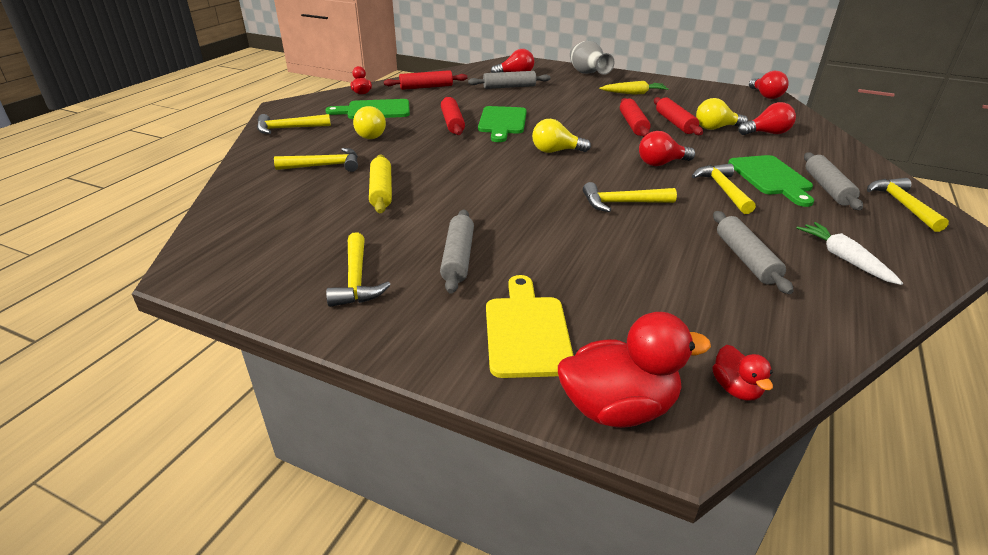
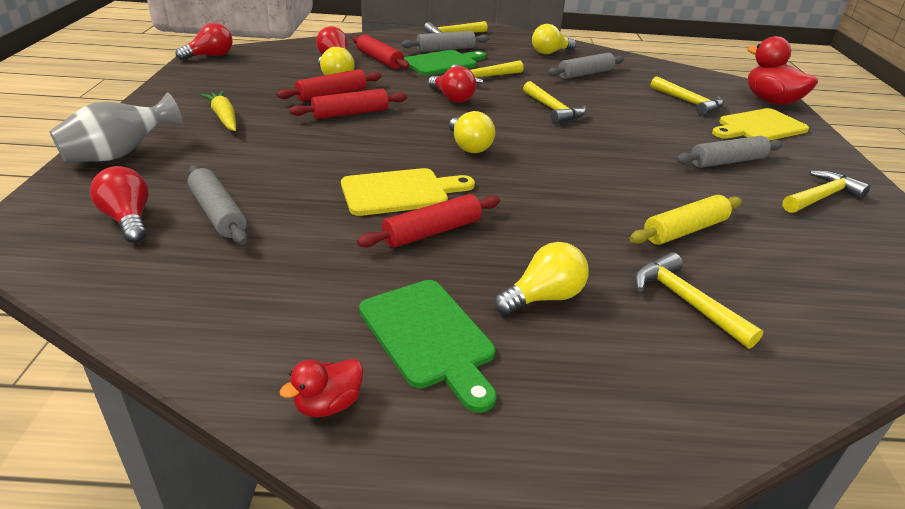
camera: 115 degrees left, 0 degrees up
(288, 128) = (613, 425): yellow hammer -> yellow hammer (688, 102)
(426, 87) = (247, 312): red rolling pin -> red rolling pin (379, 60)
(502, 122) = (400, 192): green cutting board -> yellow cutting board
(736, 388) = (713, 79): red duck -> none
(844, 259) = (550, 52): white carrot -> yellow light bulb

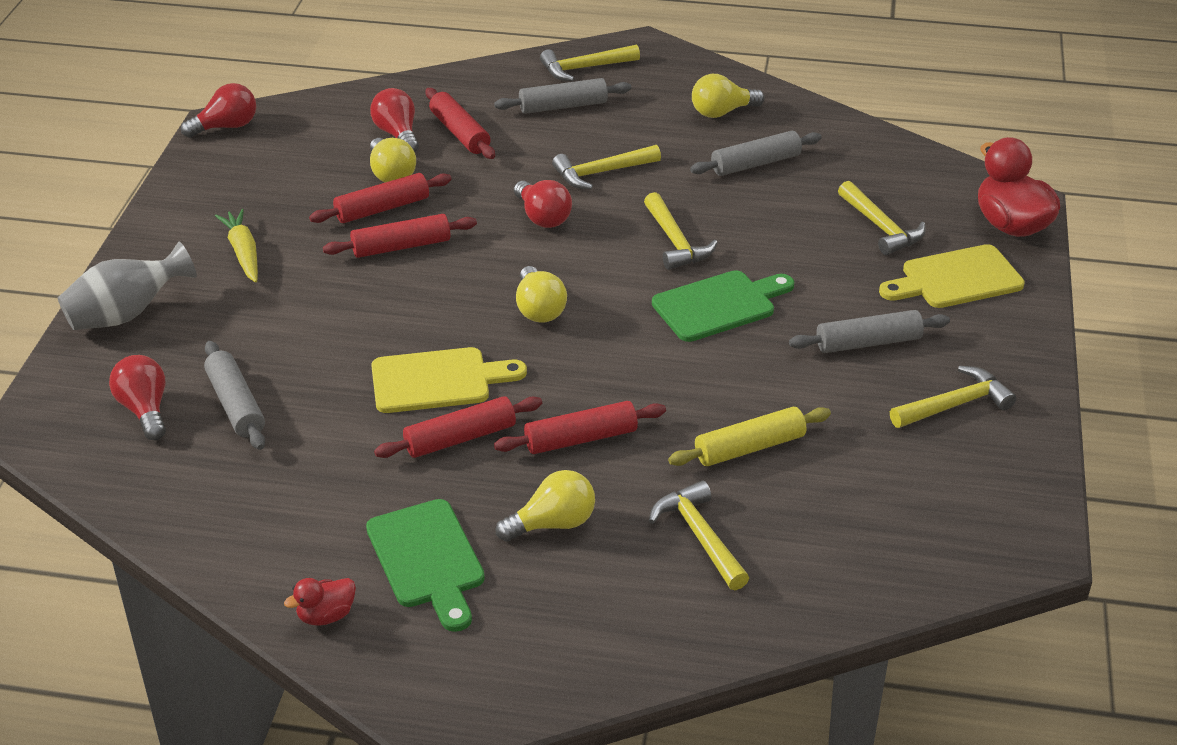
camera: 10 degrees right, 5 degrees up
(443, 63) = (551, 139): green cutting board -> green cutting board (719, 305)
(539, 229) = (581, 439): none -> red rolling pin

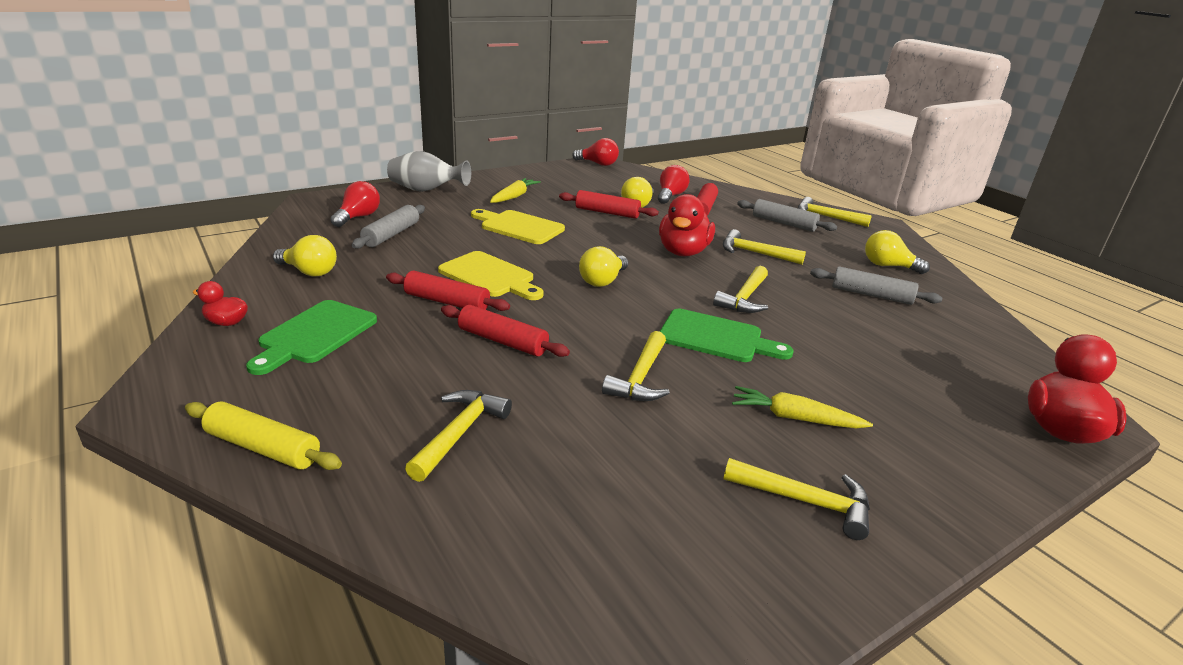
camera: 45 degrees right, 10 degrees down
(401, 246) = (586, 227): red rolling pin -> none
(542, 217) = (683, 252): red light bulb -> red duck
(553, 524) = (401, 365): yellow light bulb -> yellow light bulb (309, 272)
(749, 447) = (590, 413): yellow rolling pin -> yellow rolling pin (263, 448)
(868, 342) = (794, 418): grey rolling pin -> yellow carrot
(881, 227) = (921, 368): yellow hammer -> yellow hammer (640, 378)
(955, 279) = (944, 429): yellow cutting board -> yellow cutting board (519, 227)

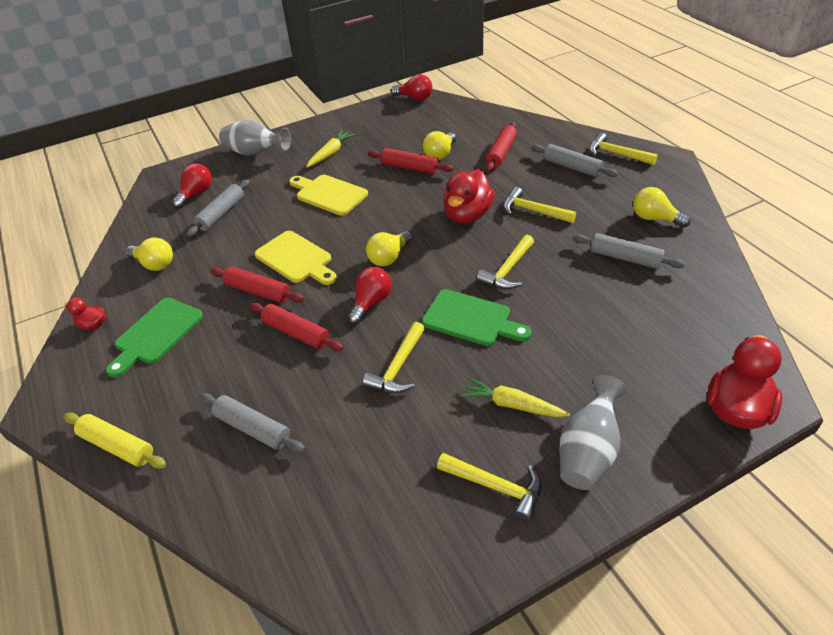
camera: 10 degrees right, 15 degrees up
(459, 433) = (253, 428): yellow hammer -> grey rolling pin
(670, 196) = (473, 138): red light bulb -> red light bulb (371, 303)
(906, 466) = (588, 451): none -> grey vase

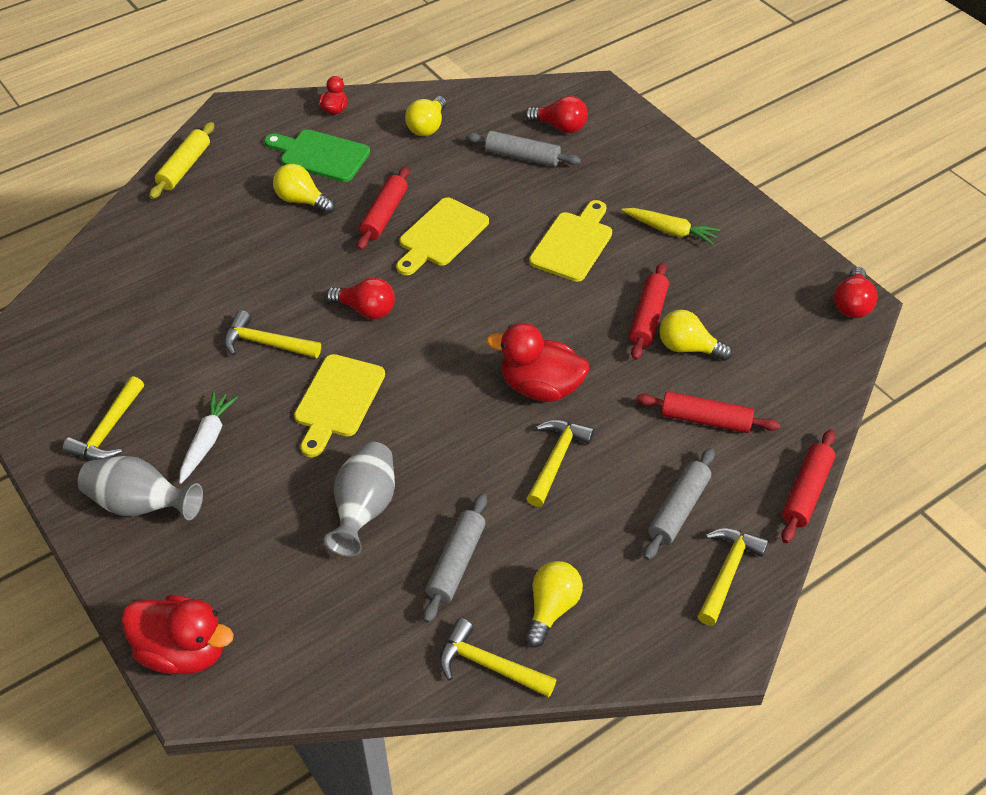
camera: 80 degrees right, 5 degrees up
(253, 428) = (195, 248): grey rolling pin -> none
(255, 153) = (659, 158): grey vase -> grey vase (364, 509)
(296, 333) = (319, 256): red rolling pin -> red rolling pin (806, 492)
(389, 257) = (447, 317): yellow light bulb -> yellow light bulb (302, 200)
(471, 319) = (337, 400): green cutting board -> yellow cutting board
(508, 270) = (426, 433): yellow hammer -> yellow hammer (488, 665)
(512, 405) = (207, 441): yellow carrot -> white carrot

